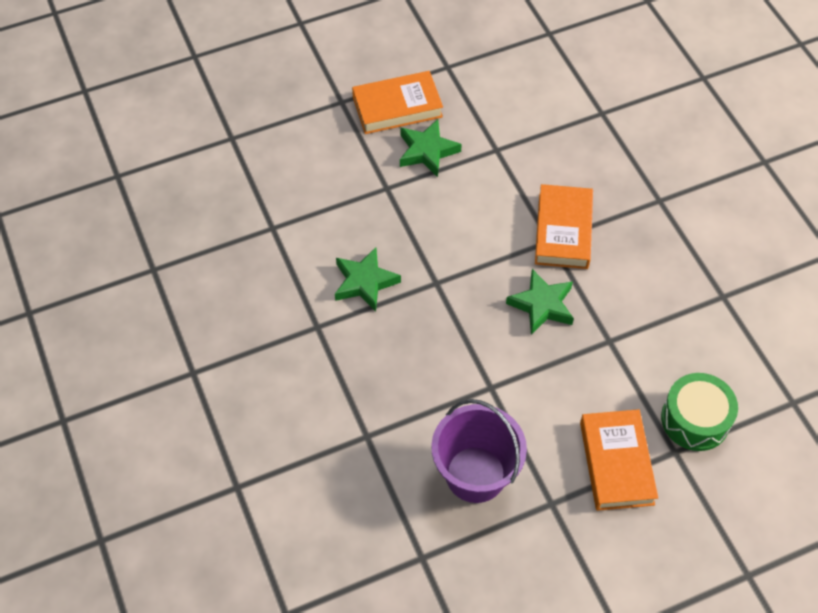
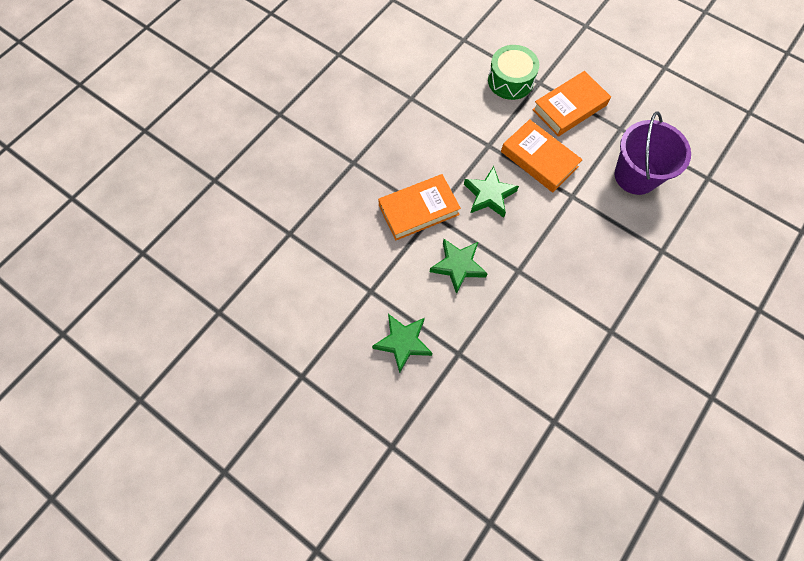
camera: 120 degrees left, 10 degrees up
(365, 282) = (552, 320): green star -> green star (458, 266)
(397, 107) = (370, 393): orange book -> orange book (539, 159)

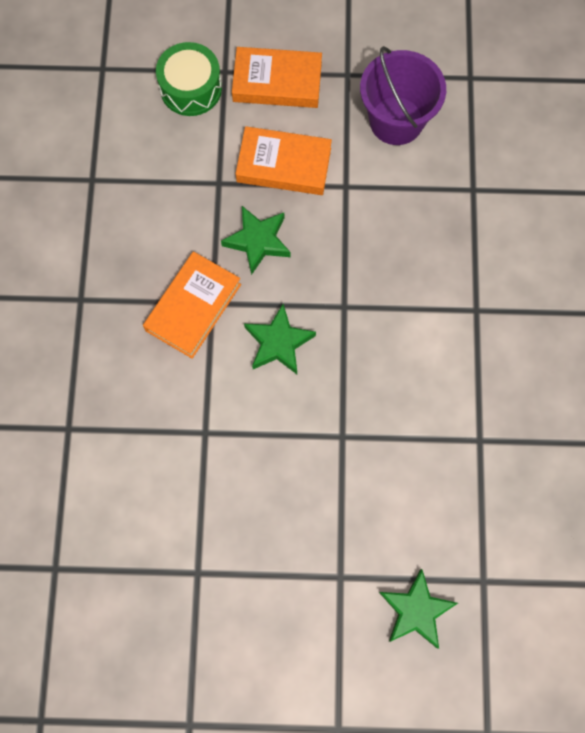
camera: 35 degrees left, 5 degrees up
(403, 342) = (278, 463): green star -> green star (416, 610)
(569, 107) = (277, 82): orange book -> orange book turned 75 degrees clockwise

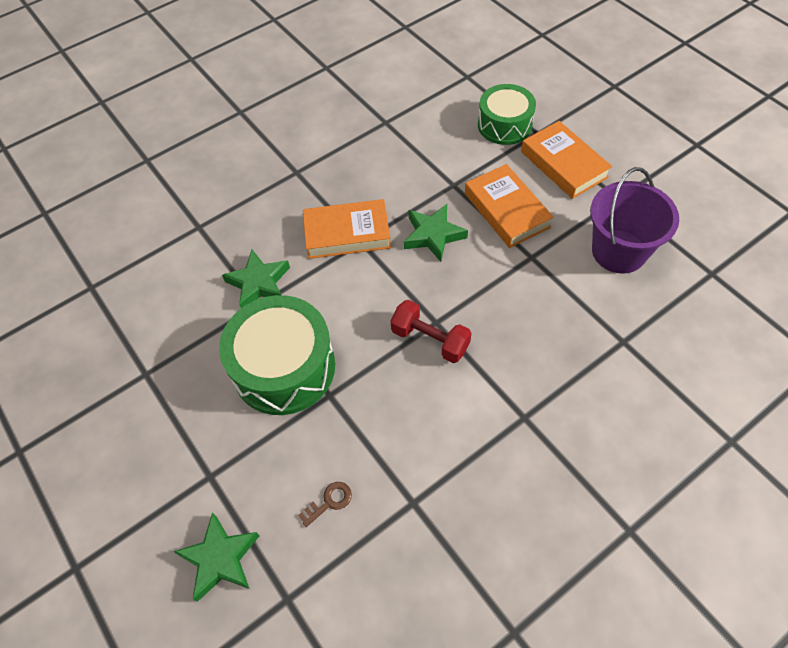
camera: 55 degrees right, 15 degrees down
(278, 342) = (367, 301): green star -> green star (259, 283)
(287, 454) = (284, 367): none -> green drum
(356, 323) = (430, 340): none -> red dumbbell
(433, 499) = (329, 502): none -> brown key

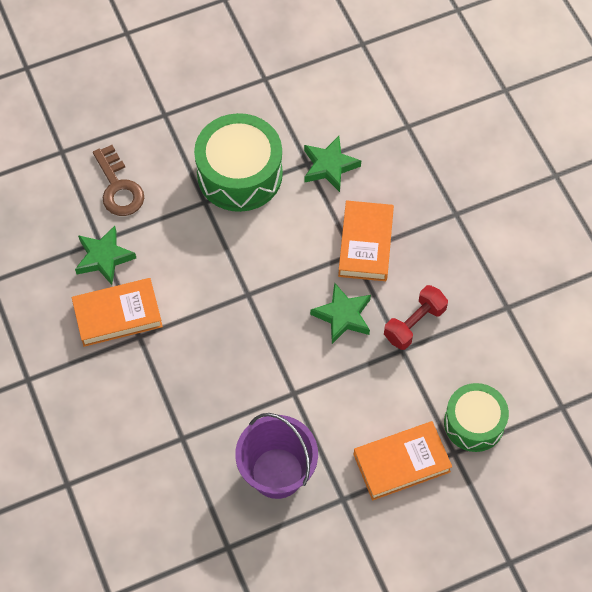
camera: 100 degrees right, 5 degrees up
(220, 558) = (102, 116): green star -> green star (104, 258)
(329, 502) = (118, 187): brown key -> brown key, size x1.94
(430, 340) = (231, 286): red dumbbell -> red dumbbell (414, 324)
(506, 210) = (355, 388): orange book -> orange book (118, 315)

